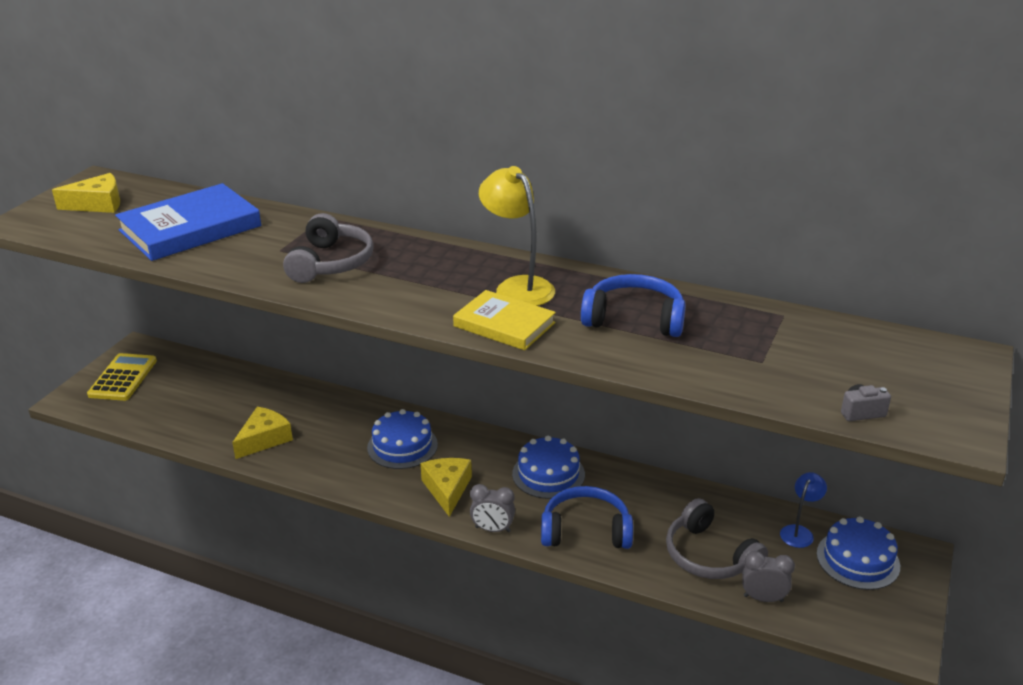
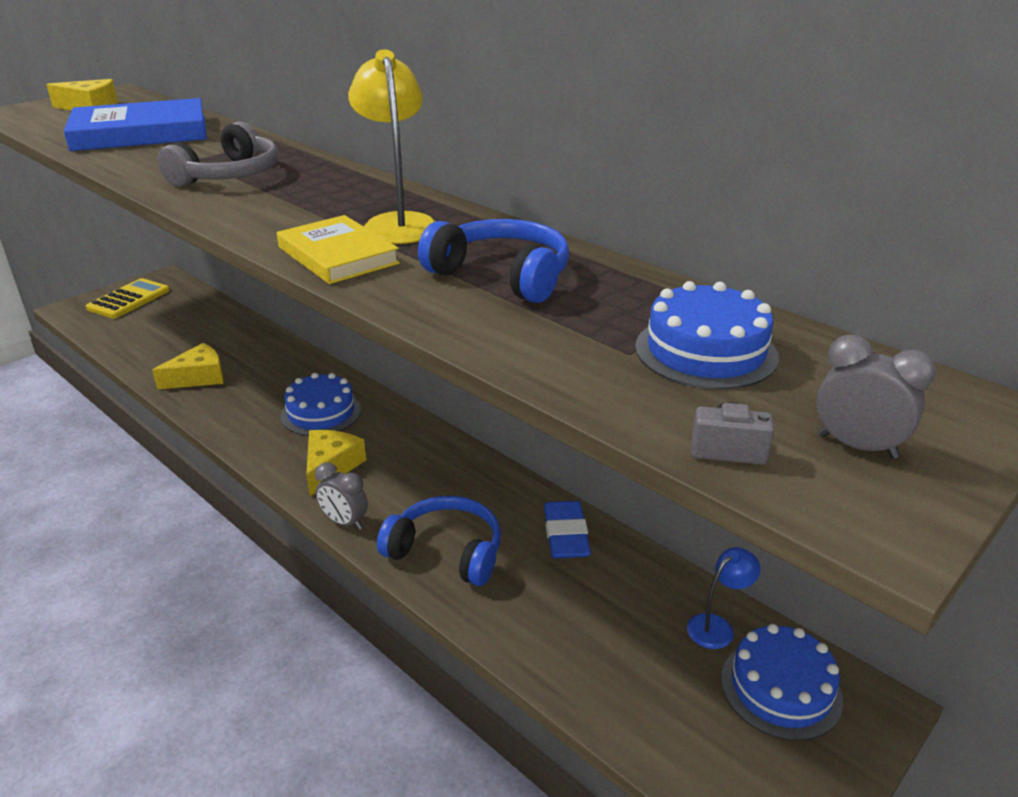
camera: 20 degrees right, 0 degrees up
(548, 474) = (450, 477): blue cake -> blue cake (705, 351)
(662, 496) = (566, 535): none -> blue eraser
(709, 556) = (576, 624): grey headphones -> none
(763, 598) = (614, 702): grey clock -> grey clock (857, 446)

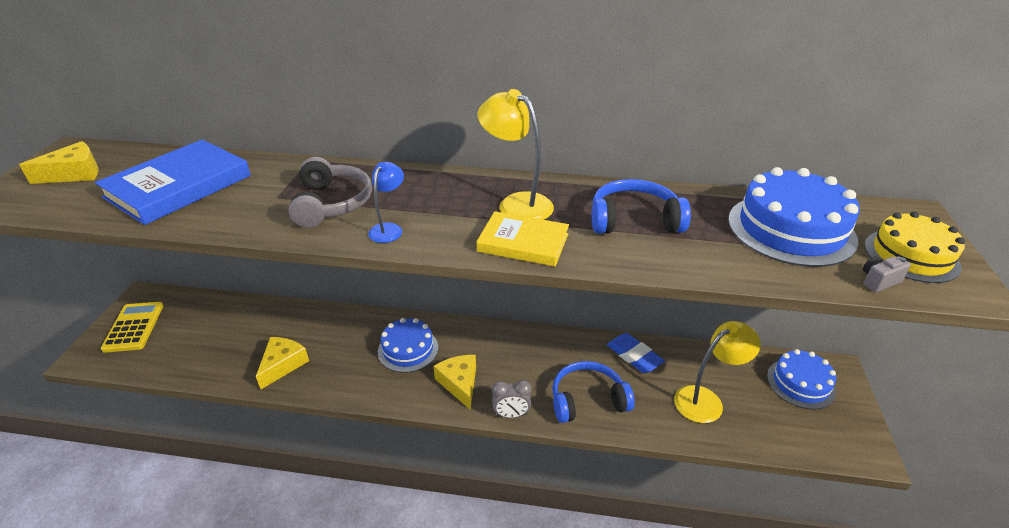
camera: 35 degrees left, 5 degrees up
(601, 631) = (706, 400): none -> yellow lamp
(705, 351) = (791, 229): blue cake -> blue cake, size x1.51
(717, 626) = (748, 367): blue lamp -> blue lamp (389, 229)
(857, 446) = (911, 255): grey clock -> yellow cake

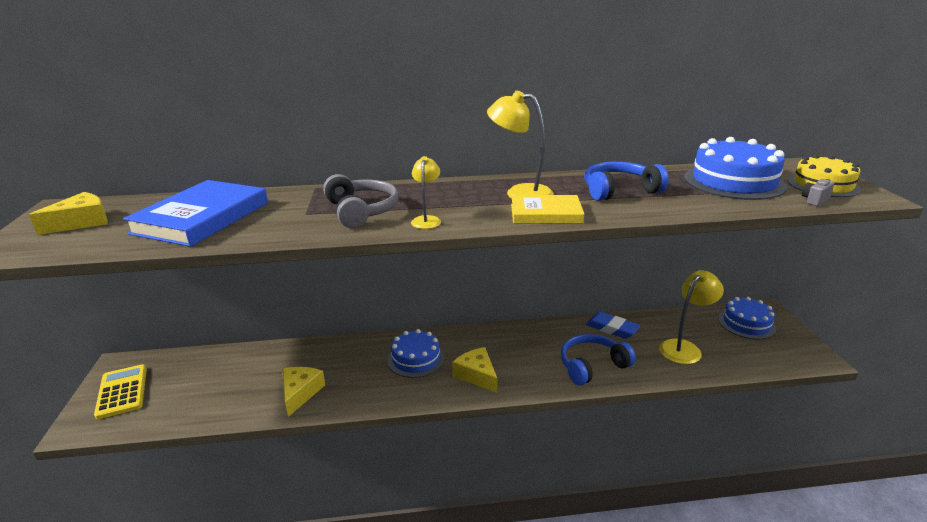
camera: 15 degrees left, 10 degrees down
(389, 229) = (427, 220): blue lamp -> yellow lamp
(511, 414) = (534, 389): grey clock -> none

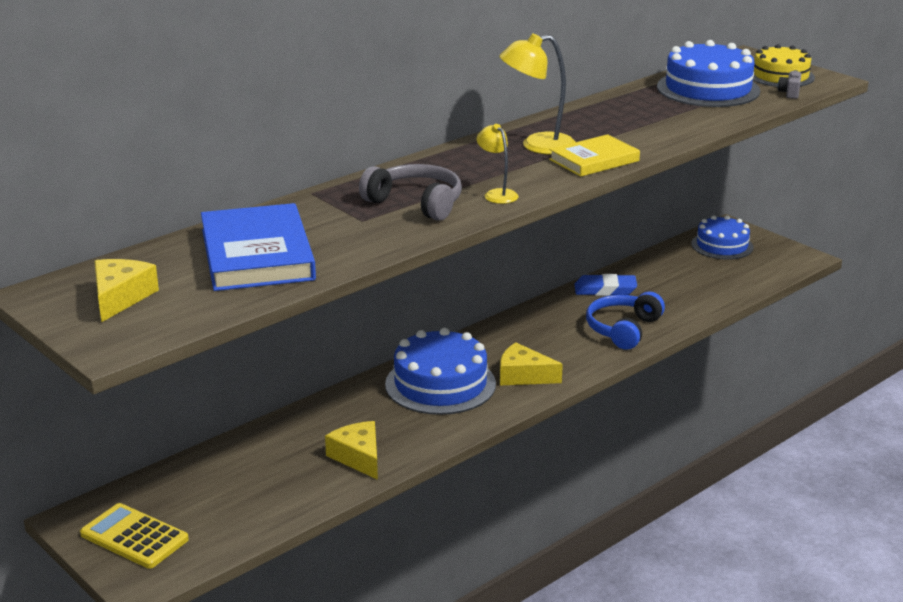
camera: 35 degrees left, 0 degrees up
(416, 359) = (440, 384): blue cake -> blue cake, size x1.51
(619, 190) = (623, 121): blue headphones -> none
(684, 348) = (689, 285): yellow lamp -> none

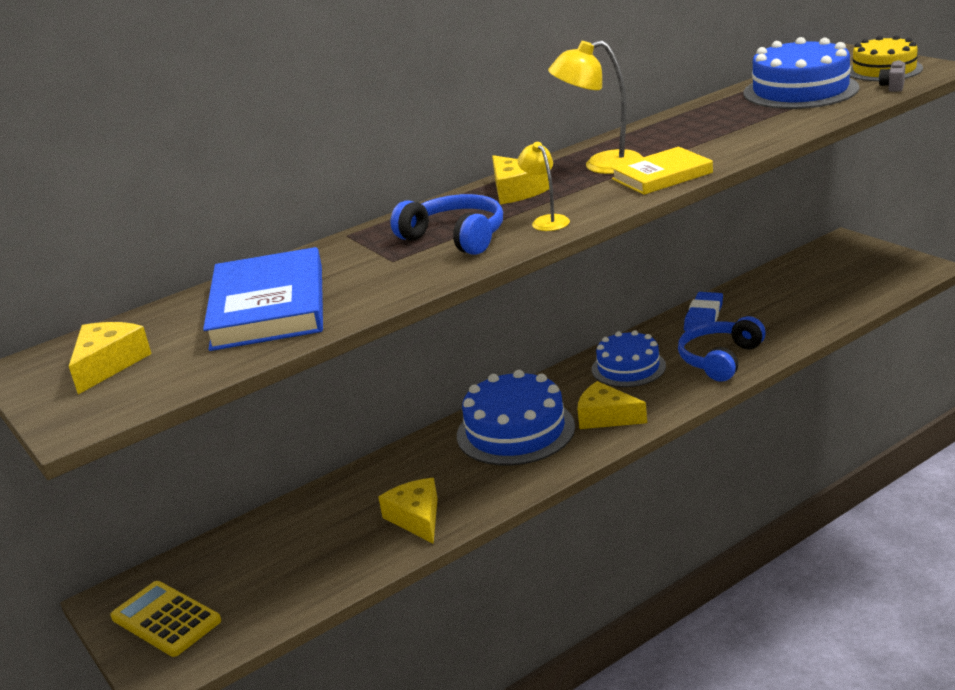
camera: 10 degrees right, 0 degrees up
(416, 203) = (456, 237): grey headphones -> blue headphones
(462, 163) = (516, 191): none -> yellow cheese
(605, 290) = (703, 317): blue eraser -> blue eraser turned 75 degrees counterclockwise
(722, 245) = (834, 261): blue cake -> blue cake (628, 368)

